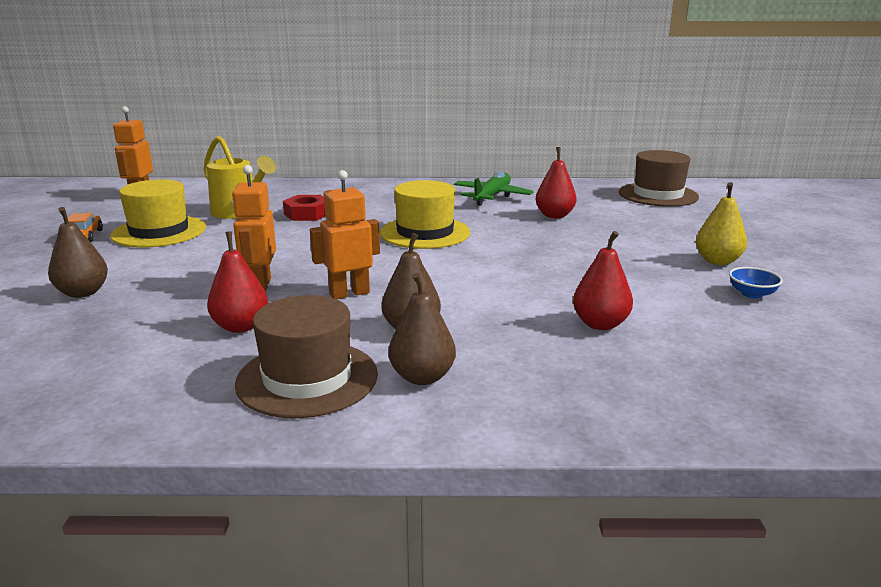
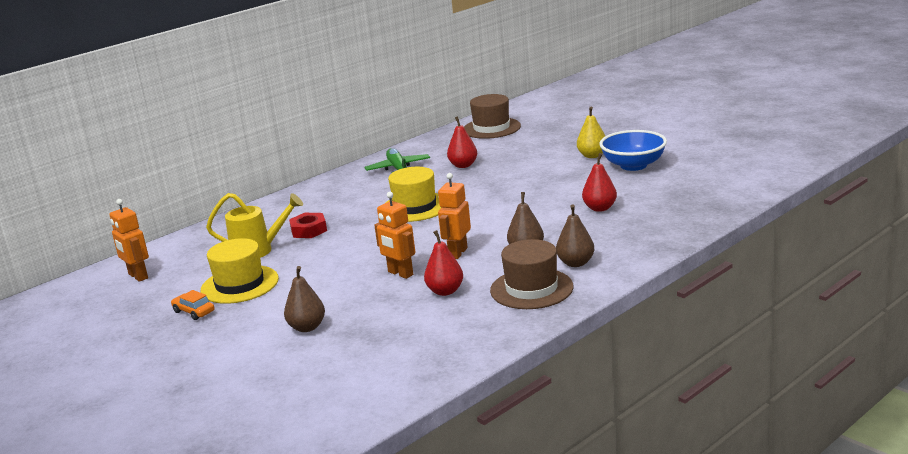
camera: 40 degrees left, 0 degrees up
(751, 294) = (633, 165): blue bowl -> blue bowl, size x2.24

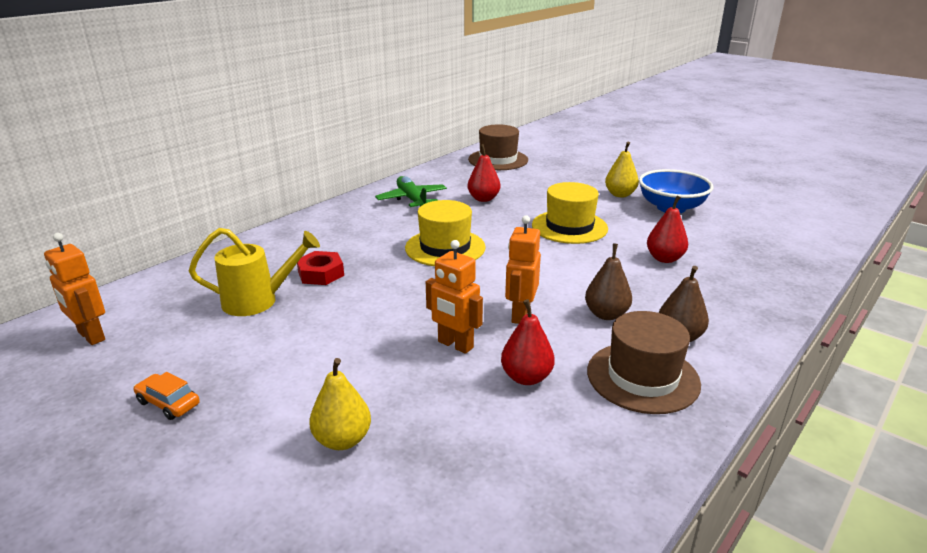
camera: 10 degrees left, 5 degrees up
(240, 284) = (236, 355): yellow hat -> yellow hat (569, 227)
(307, 327) = (342, 440): brown pear -> yellow pear

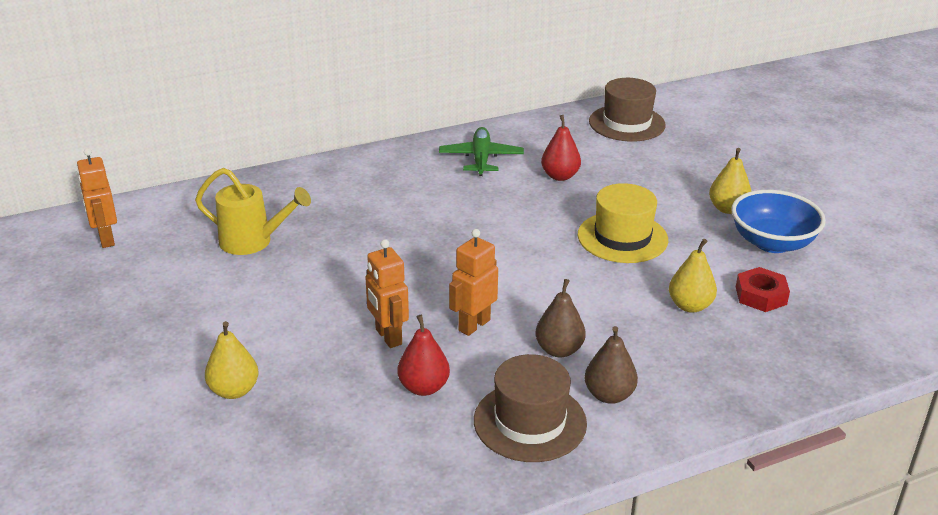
camera: 25 degrees right, 5 degrees up
(168, 403) = (129, 318): orange car -> none
(321, 273) = (326, 227): red nut -> red nut (761, 295)
(445, 248) = (466, 229): yellow hat -> none
(664, 258) = (690, 306): red pear -> yellow pear

